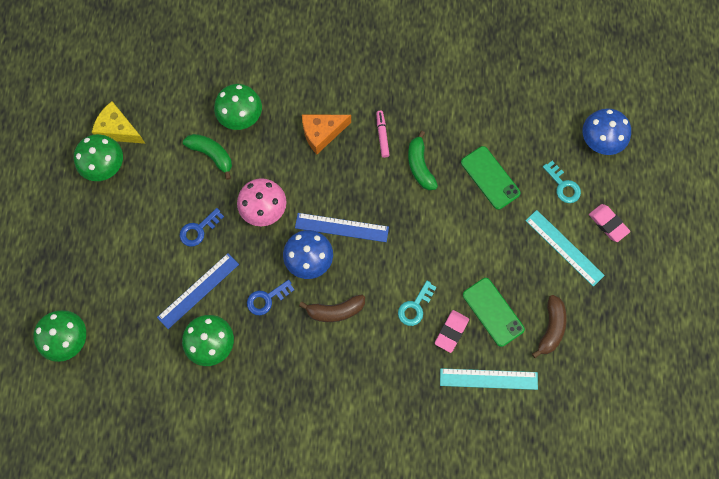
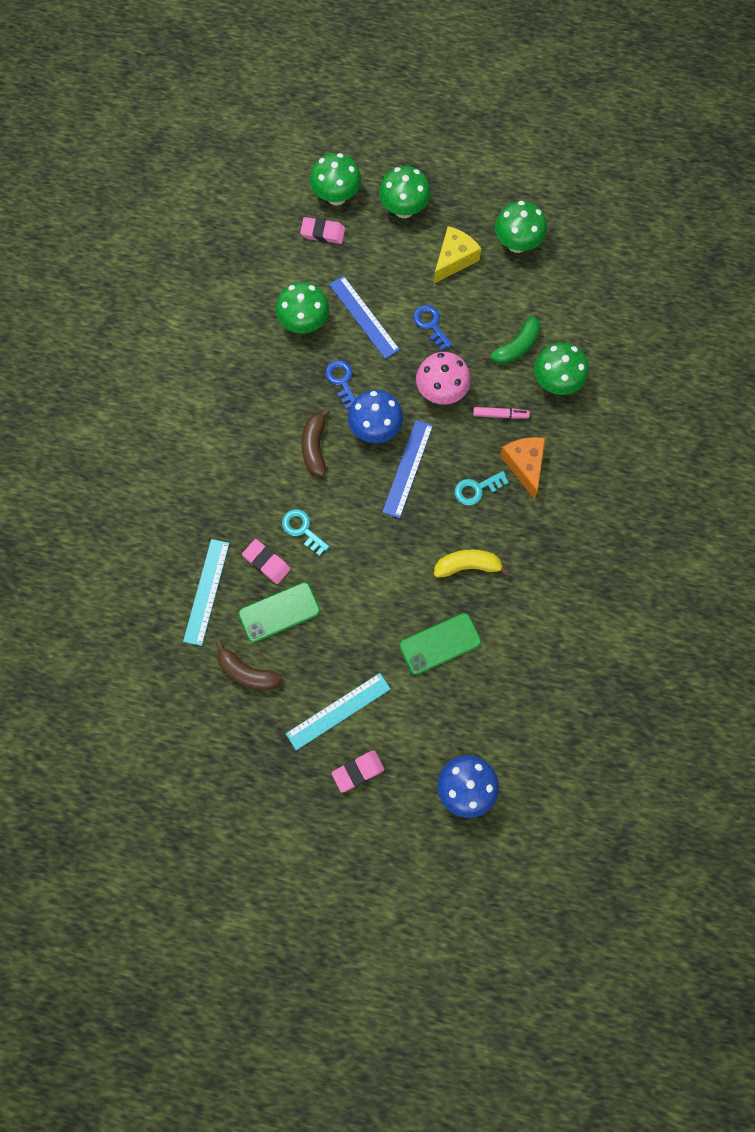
camera: 100 degrees right, 0 degrees up
(78, 273) = (404, 209): none -> green mushroom
(111, 345) = (323, 233): none -> pink eraser
(118, 130) = (559, 259): yellow cheese -> yellow cheese (454, 259)
(382, 135) = (512, 530): pink marker -> pink marker (500, 415)
(420, 166) = (467, 566): green banana -> yellow banana
(563, 185) = (416, 728): turquoise key -> turquoise key (477, 489)

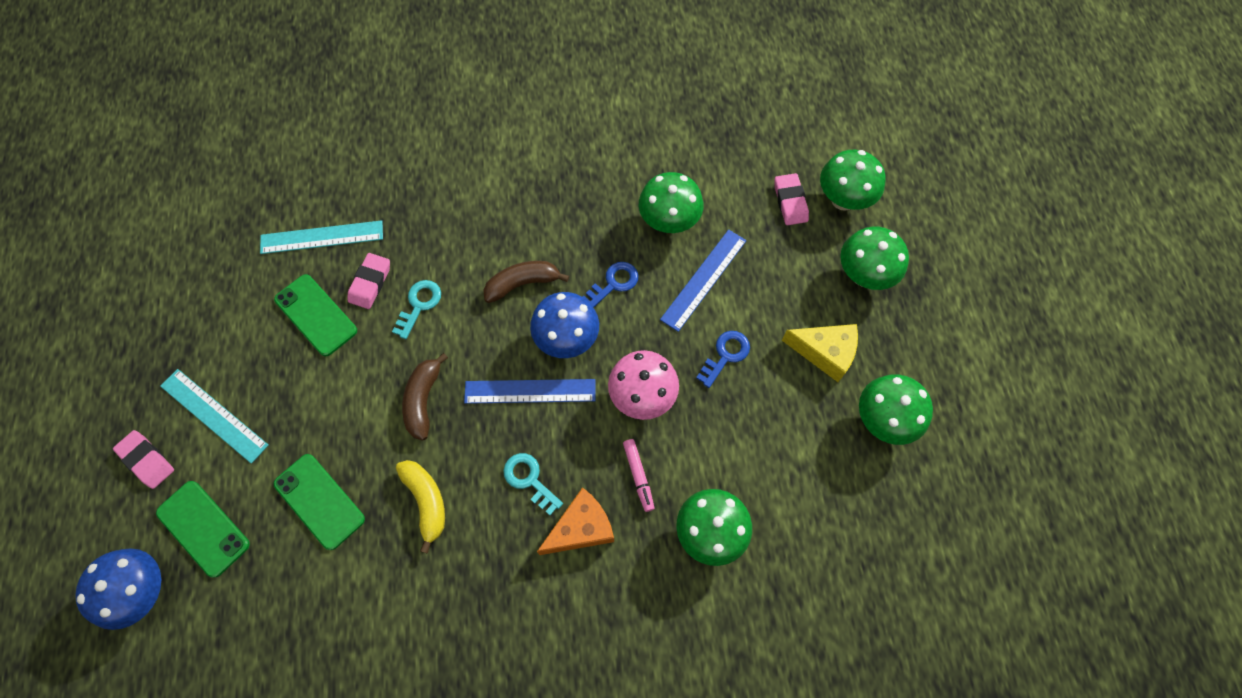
camera: 70 degrees right, 5 degrees down
(247, 672) = (240, 307): brown banana -> brown banana (423, 400)
(431, 735) = (203, 528): none -> green phone
(516, 347) = (738, 465): green banana -> none

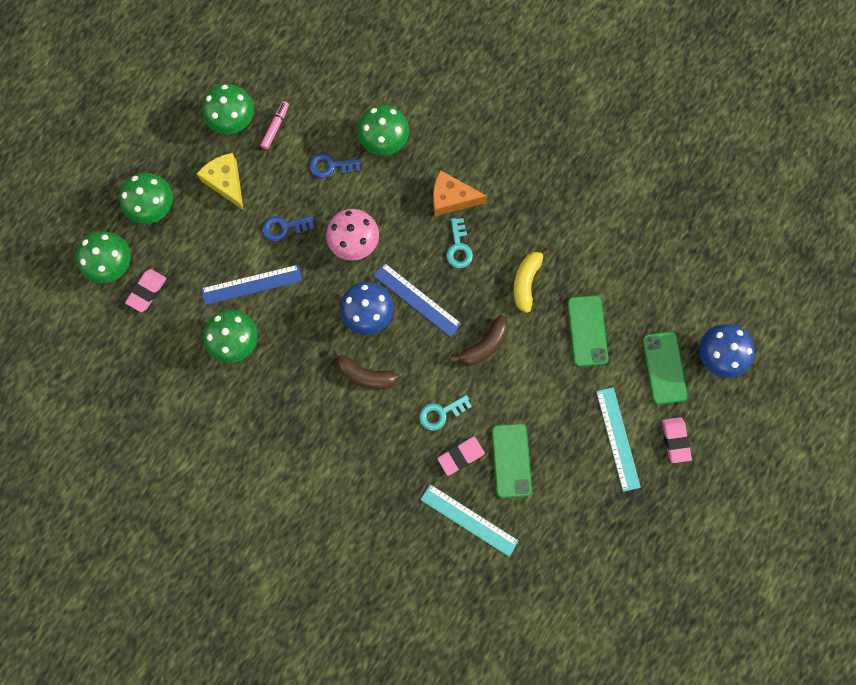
camera: 140 degrees left, 10 degrees up
(613, 284) = (309, 328): blue key -> blue key (331, 166)
(638, 476) = (396, 201): pink marker -> pink marker (275, 127)

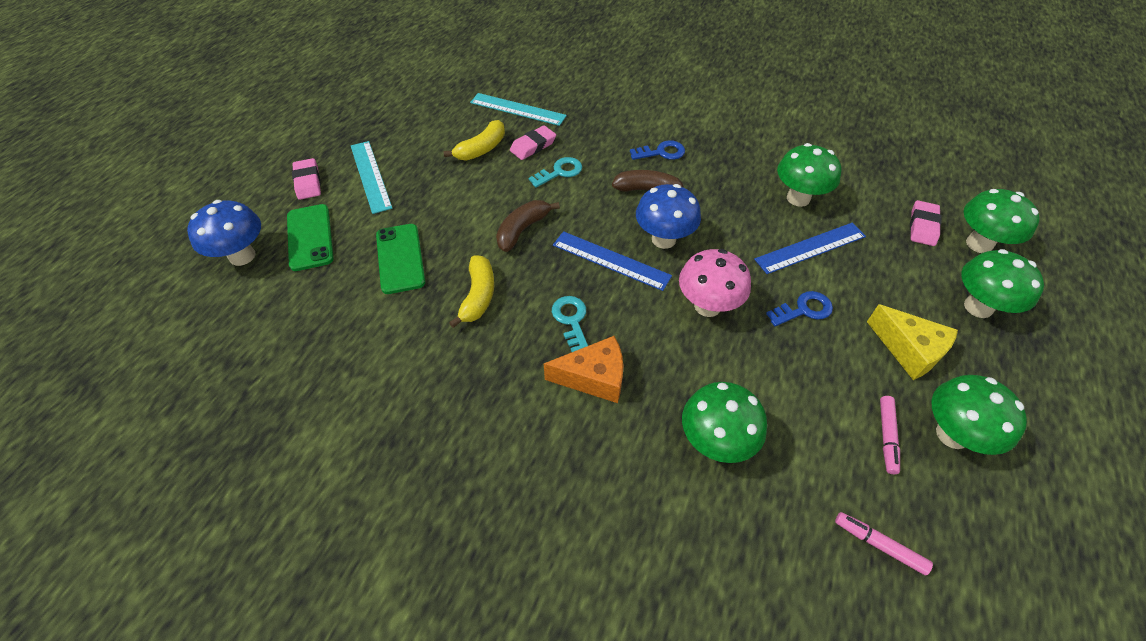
camera: 170 degrees right, 25 degrees down
(313, 70) = (879, 545): none -> pink marker
(331, 166) = (779, 394): blue key -> blue key (661, 152)
(511, 460) = (482, 149): green phone -> yellow banana

